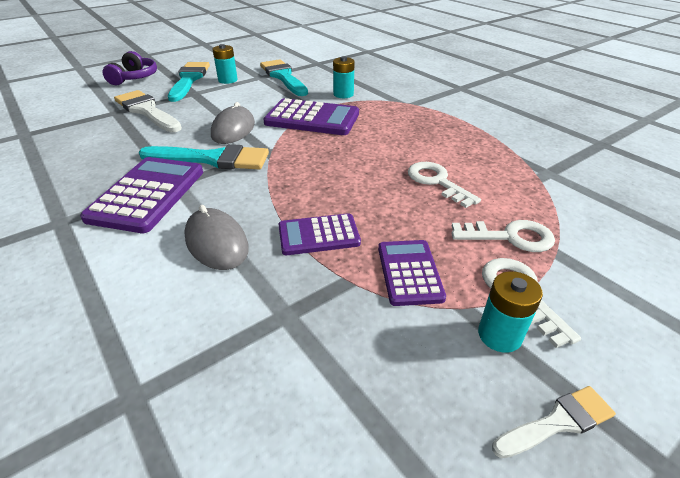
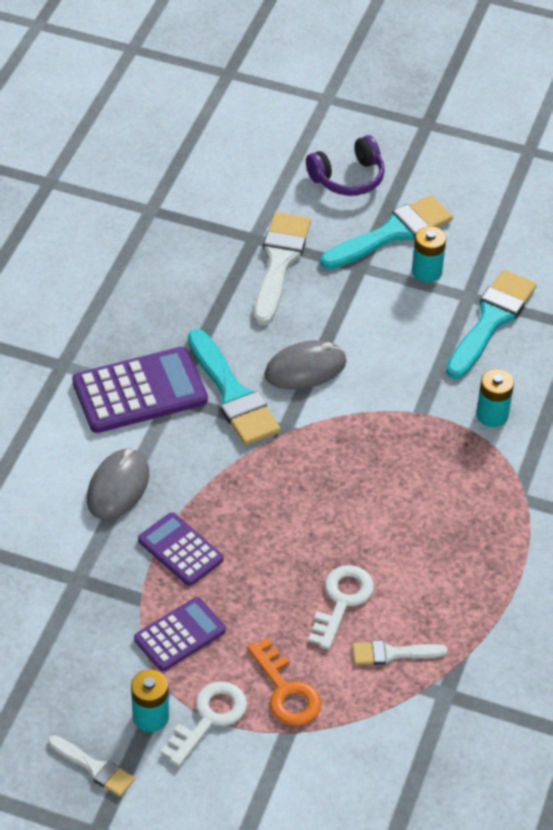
camera: 55 degrees right, 10 degrees up
(312, 118) = (393, 422): purple calculator -> none
(499, 179) = (392, 653): none -> white brush
(510, 237) = (286, 691): white key -> orange key

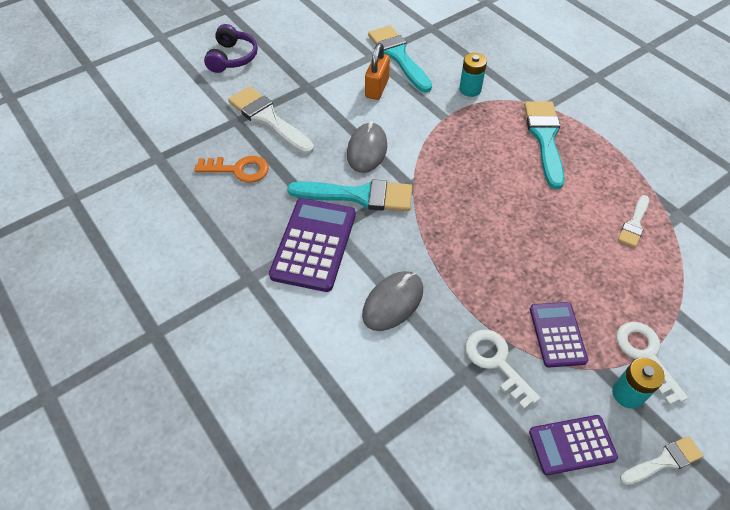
camera: 55 degrees left, 5 degrees up
(118, 487) = (393, 302): grey mouse -> grey mouse turned 75 degrees clockwise
(180, 550) = (477, 294): purple calculator -> purple calculator (572, 445)
(286, 691) = (640, 296): orange key -> orange key (239, 170)
(342, 601) = (576, 227): white key -> white key (496, 362)
(392, 233) = (294, 61): turquoise brush -> turquoise brush (545, 138)
(414, 328) = (377, 88): none -> orange padlock
(426, 271) = (338, 62): turquoise battery -> none

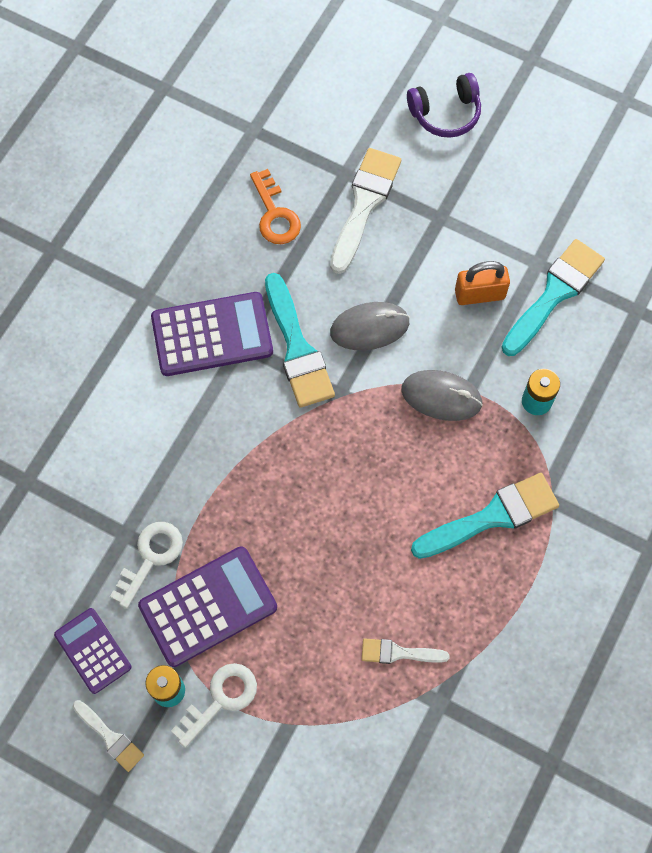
camera: 65 degrees right, 15 degrees up
(393, 302) = (176, 438): grey mouse -> grey mouse (441, 396)
(557, 334) = (208, 606): purple calculator -> purple calculator, size x1.64

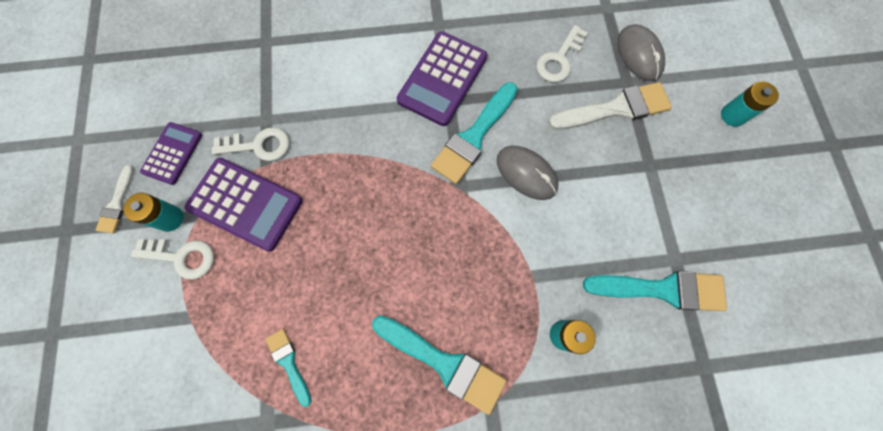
camera: 55 degrees right, 5 degrees up
(212, 335) = (442, 79): purple calculator -> purple calculator turned 75 degrees clockwise
(275, 214) = (559, 59): orange key -> white key
(398, 653) = (288, 362): white brush -> turquoise brush
(441, 396) = (512, 259): grey mouse -> grey mouse (639, 55)
(445, 113) = (733, 115): purple headphones -> turquoise battery
(479, 294) = (615, 233): orange padlock -> none

